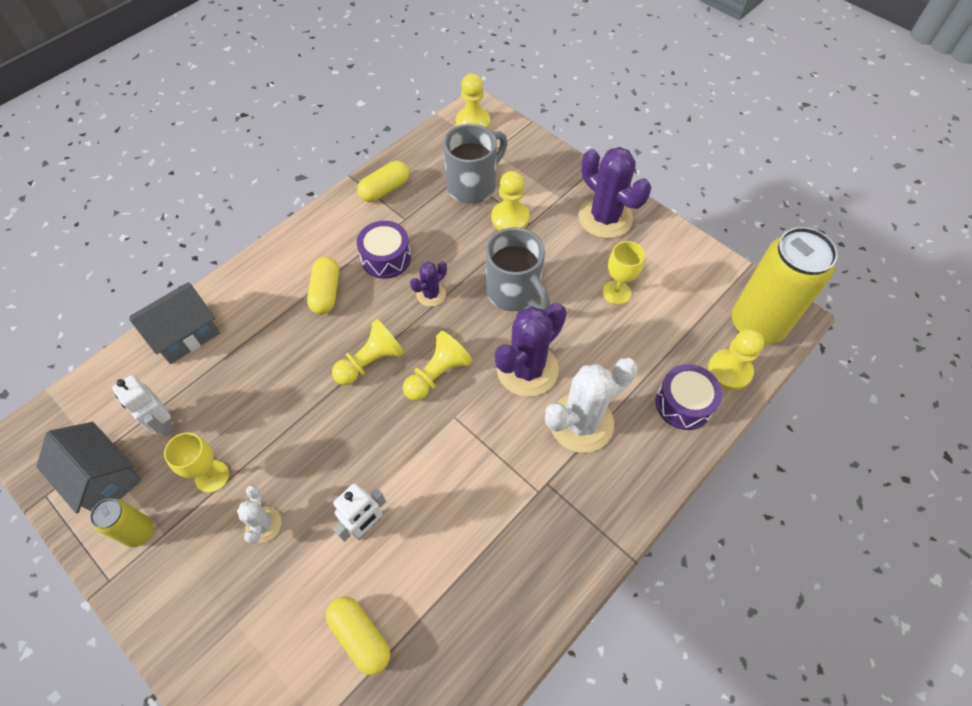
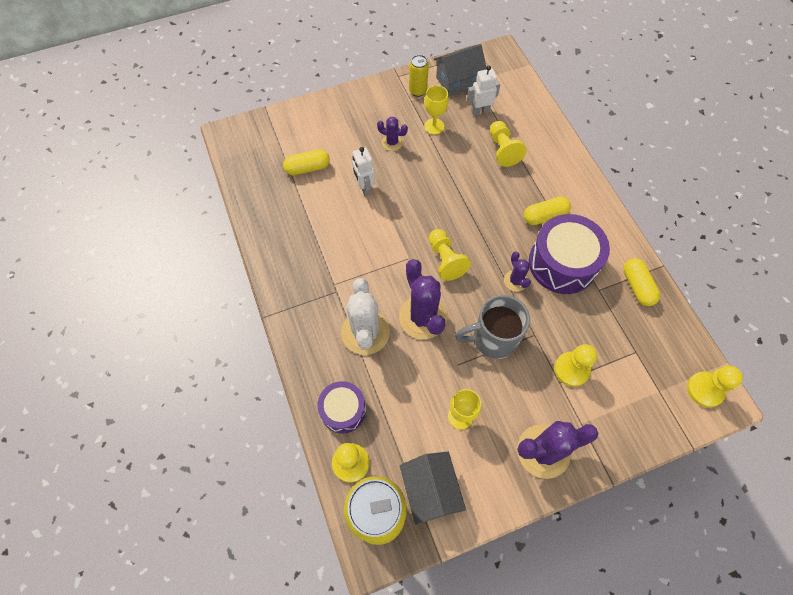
camera: 115 degrees right, 5 degrees up
(185, 334) = (542, 132): grey house -> grey house (430, 490)
(263, 524) = (392, 142): white cactus -> purple cactus
(326, 292) = (544, 216): yellow capsule -> yellow capsule turned 45 degrees counterclockwise
(371, 362) = (474, 225): yellow pawn -> yellow pawn (503, 150)
(386, 258) = (562, 263): purple drum -> purple drum, size x1.66
(473, 186) = (619, 356): grey mug -> none

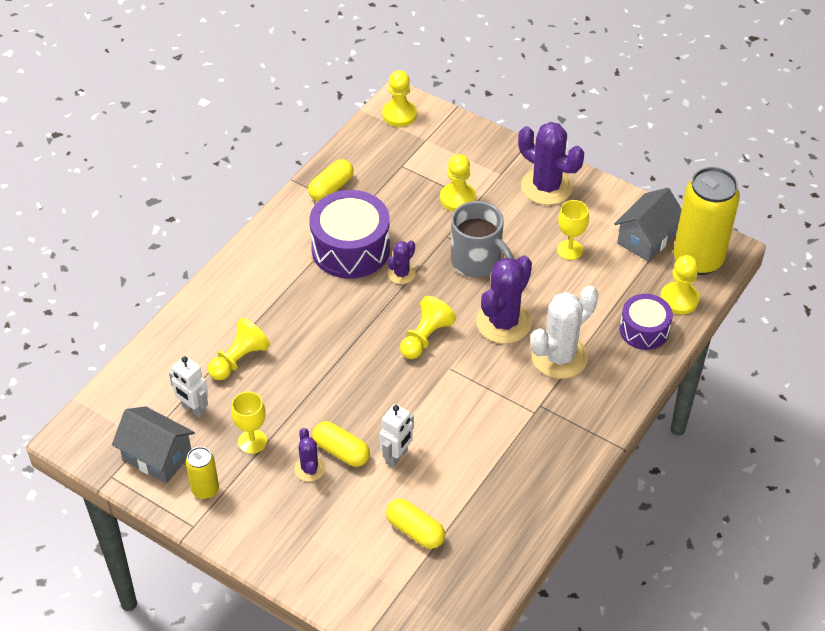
camera: 125 degrees left, 15 degrees down
(544, 216) = (304, 285): yellow capsule -> yellow capsule (341, 451)

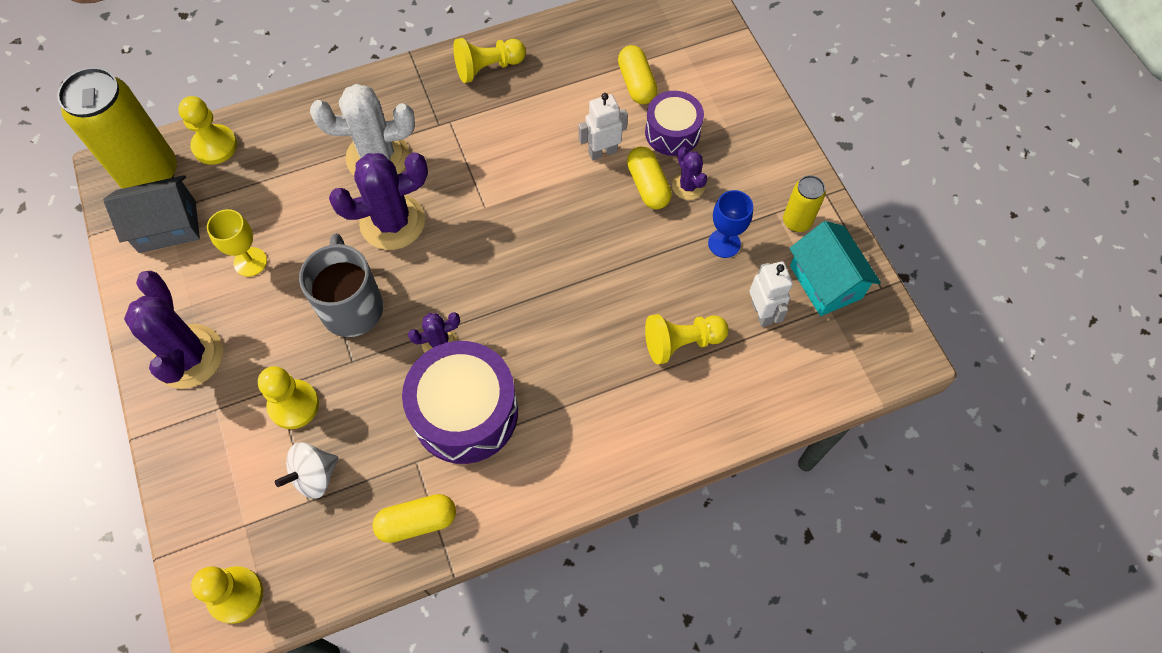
camera: 145 degrees left, 15 degrees up
(157, 456) = (825, 282): grey house -> turquoise house
(252, 441) = (724, 243): yellow goblet -> blue goblet
(309, 469) = (688, 186): purple cactus -> purple cactus turned 45 degrees counterclockwise
(410, 176) = (314, 476): none -> white spinning top
(425, 337) = (479, 252): yellow pawn -> yellow pawn (488, 68)
(644, 330) = (278, 136): purple drum -> purple drum (672, 132)

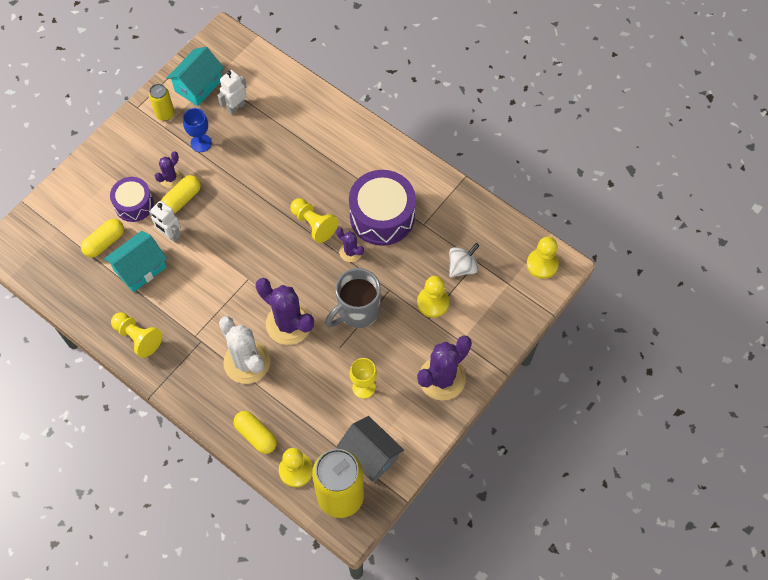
camera: 120 degrees left, 0 degrees up
(314, 476) = (462, 267): white spinning top -> white spinning top turned 60 degrees counterclockwise
(417, 522) = (452, 205): yellow capsule -> yellow capsule (256, 435)
(576, 104) = (140, 269): none -> turquoise house
(681, 342) = (277, 136): yellow pawn -> yellow pawn (313, 224)

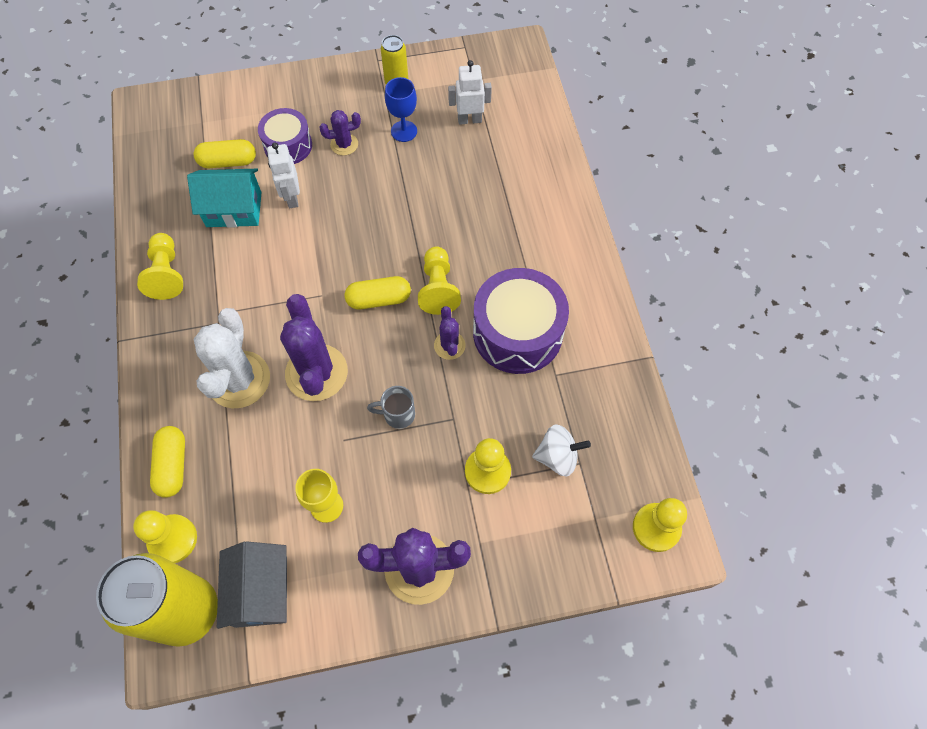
camera: 40 degrees right, 0 degrees up
(182, 199) = (335, 171): yellow capsule -> yellow capsule (379, 299)
(198, 85) = (452, 77): turquoise house -> none
(357, 311) = (398, 414): grey mug -> grey mug, size x0.53

